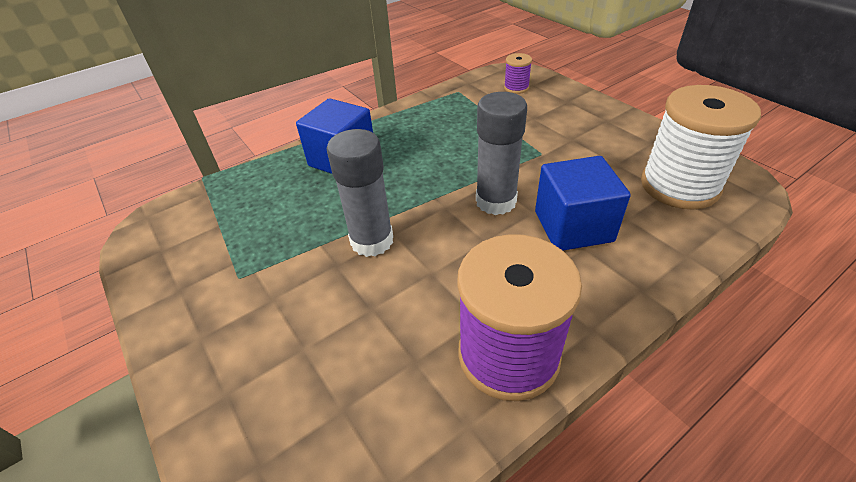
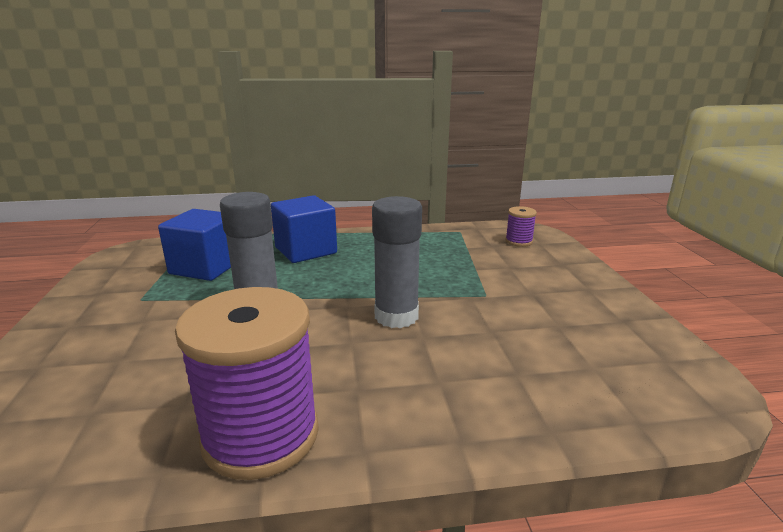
camera: 25 degrees right, 20 degrees down
(573, 226) = (448, 360): blue cube -> blue cube (206, 267)
(679, 186) = (613, 367): white spool -> none

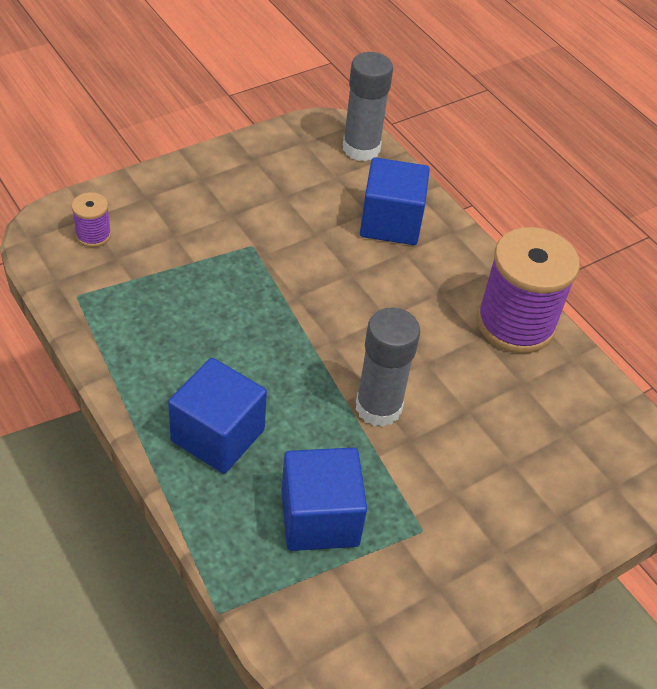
camera: 120 degrees left, 25 degrees up
(396, 316) = (330, 298): grey glue stick -> grey glue stick (361, 148)
(494, 386) = (390, 222): none -> blue cube

